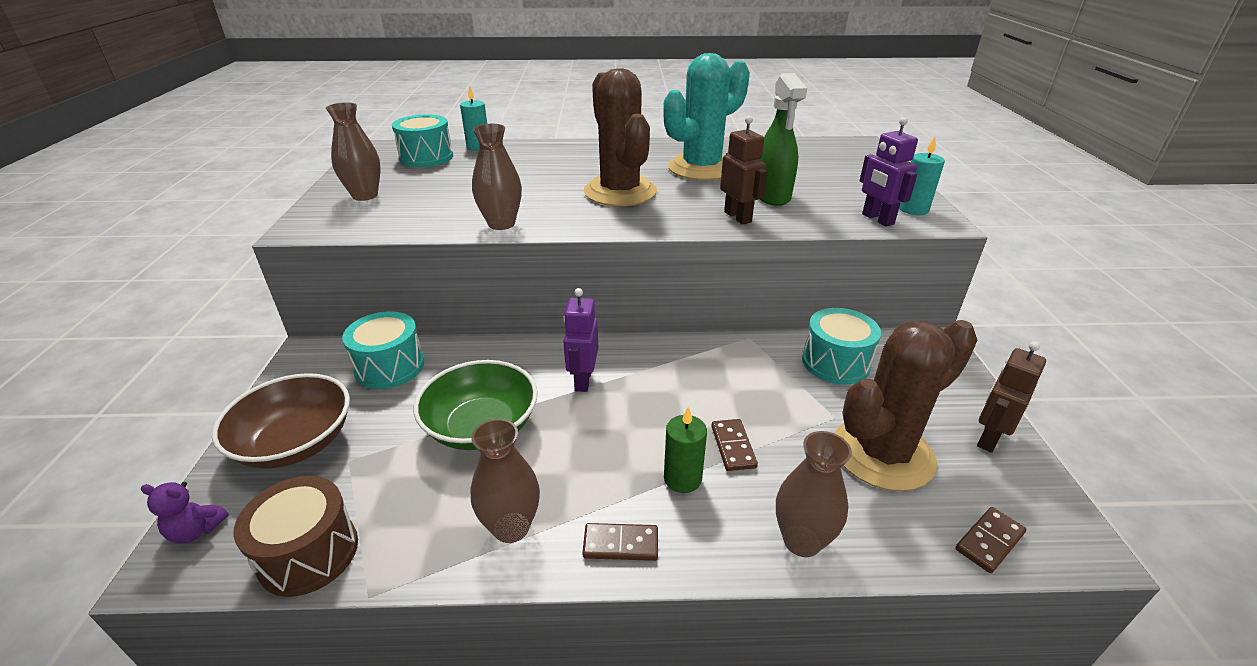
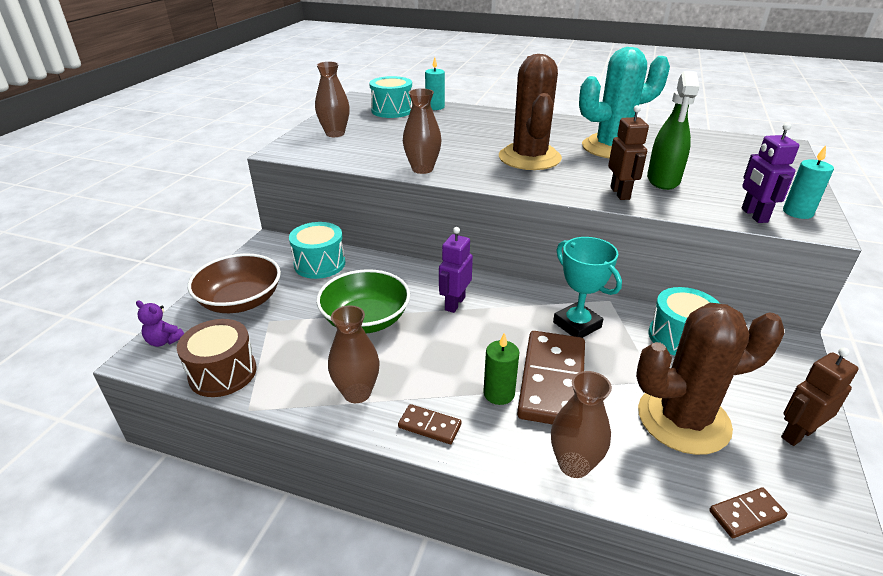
camera: 20 degrees right, 0 degrees up
(729, 373) = (577, 325): none -> turquoise trophy
(733, 446) = (552, 381): brown domino -> brown domino, size x2.20

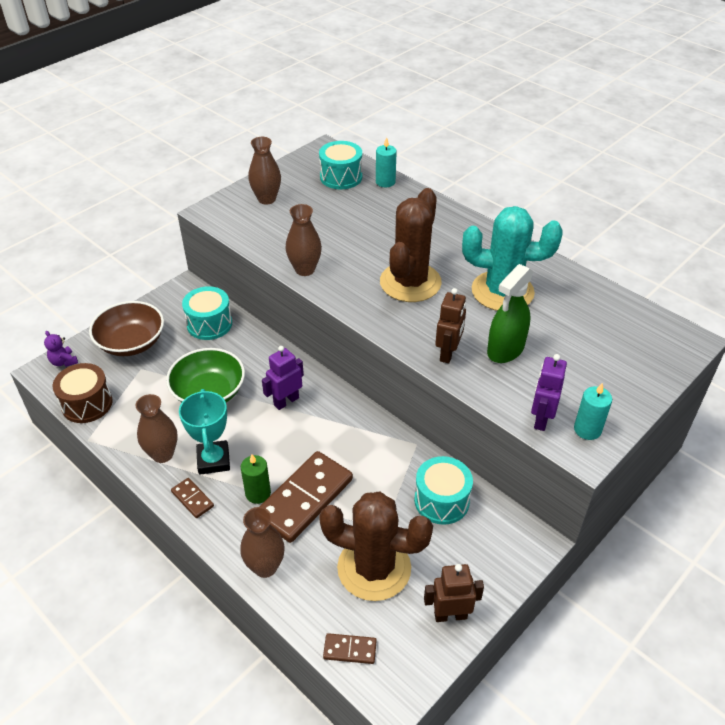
camera: 25 degrees right, 10 degrees up
(577, 325) = (367, 457): turquoise trophy -> turquoise trophy (213, 460)

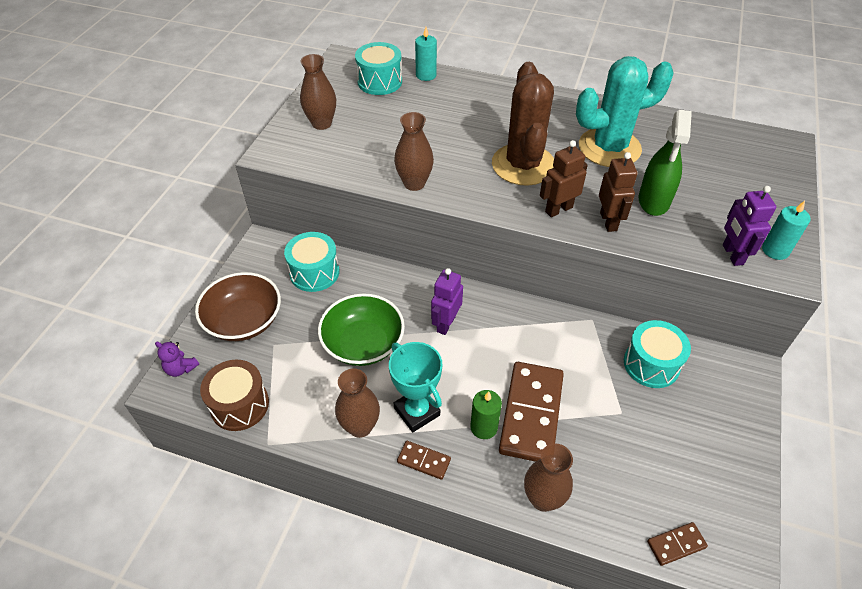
camera: 25 degrees left, 5 degrees up
(374, 568) = (640, 454): brown cactus -> none
(450, 615) = (734, 469): brown robot -> brown robot (558, 209)

